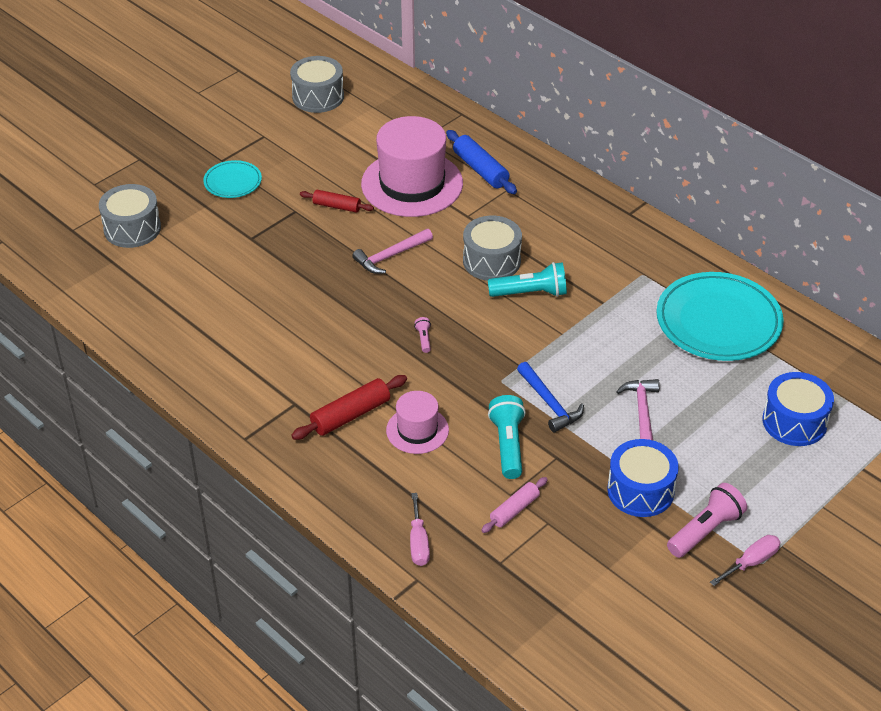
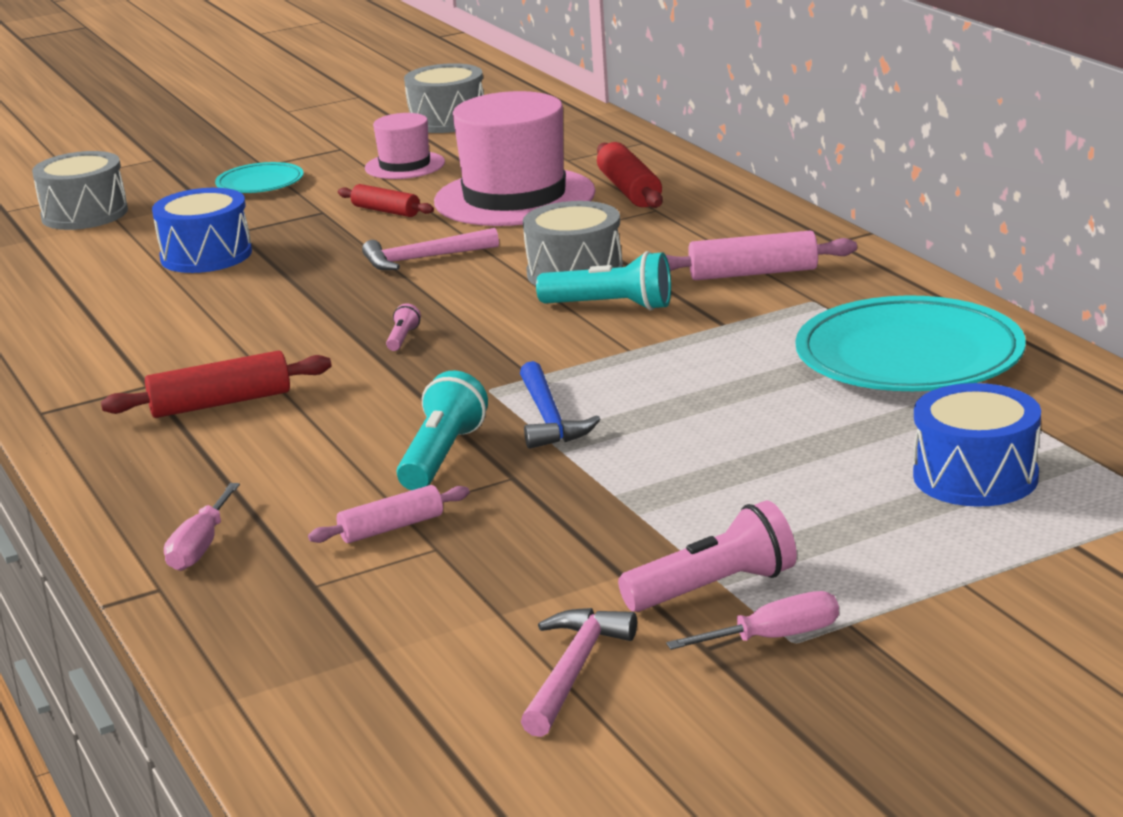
camera: 20 degrees right, 20 degrees down
(417, 430) = (309, 427): pink hat -> pink hat (405, 165)
(480, 169) = (629, 190): blue rolling pin -> red rolling pin
(597, 251) = (753, 273): none -> pink rolling pin
(640, 490) = (630, 528): blue drum -> blue drum (206, 255)
(642, 413) = (700, 442): pink hammer -> pink hammer (573, 671)

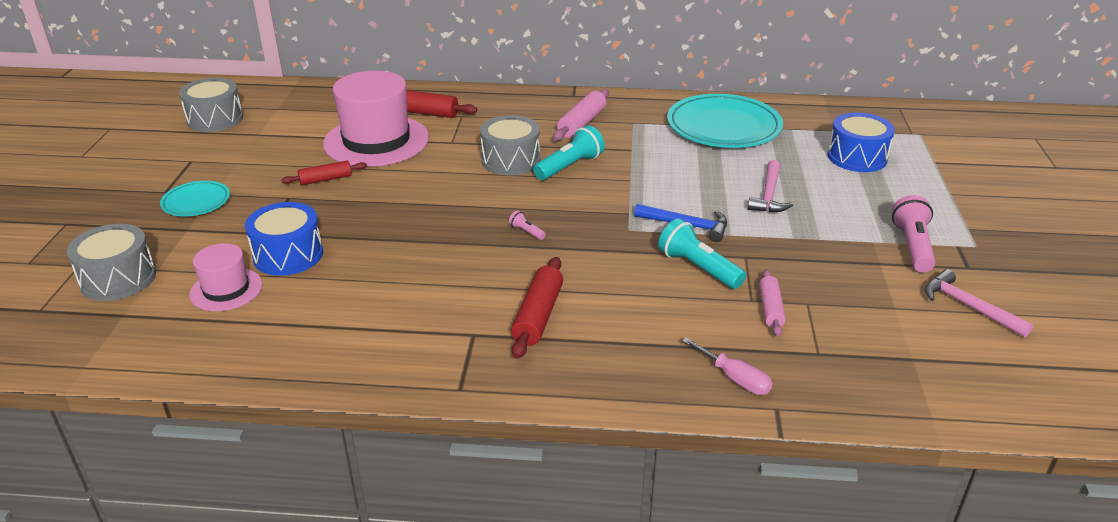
camera: 60 degrees left, 10 degrees up
(405, 165) = (263, 152): pink hat -> pink hat (226, 289)
(423, 259) = (420, 191): pink hammer -> pink hammer (769, 195)
(775, 637) = (969, 248): pink screwdriver -> none

